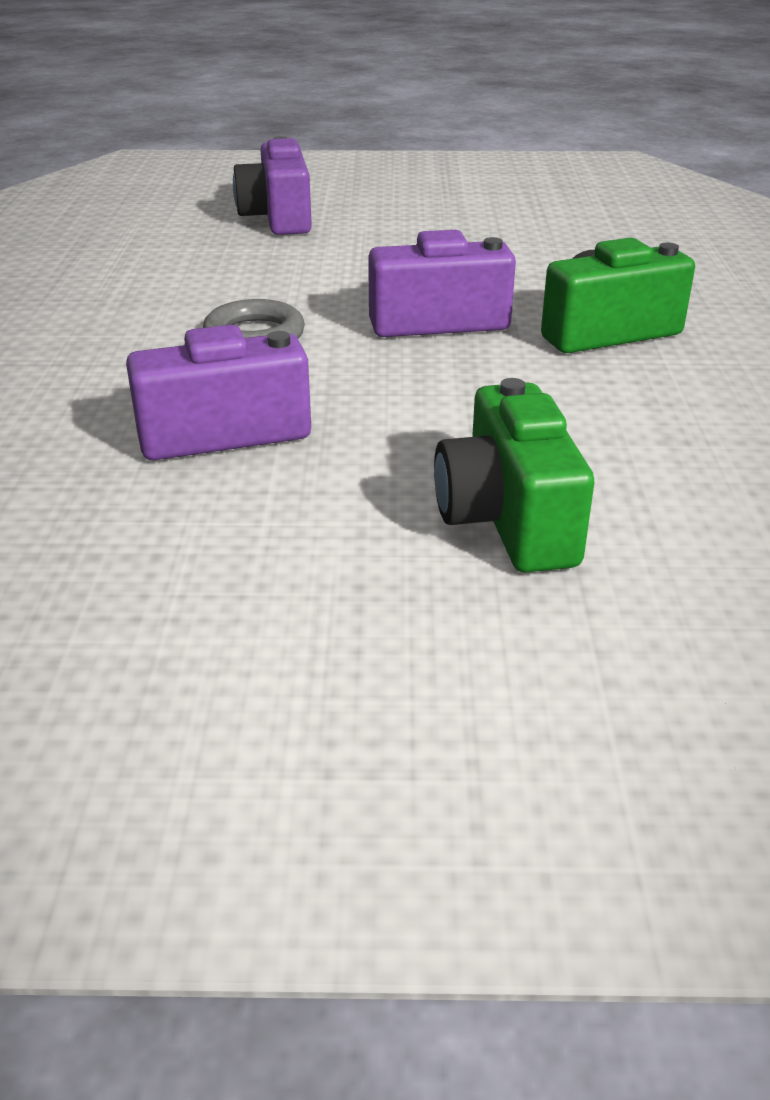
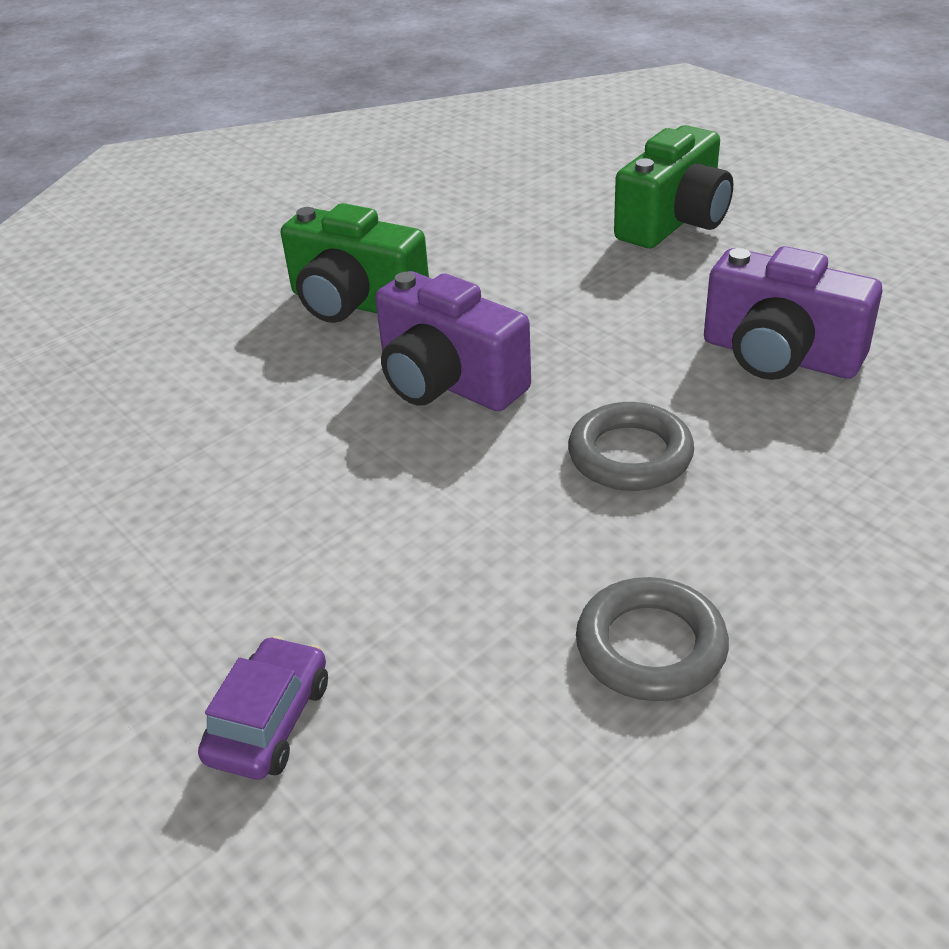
camera: 130 degrees left, 5 degrees up
(140, 282) = (650, 646): none -> grey ring
(278, 218) = (270, 721): purple camera -> purple car

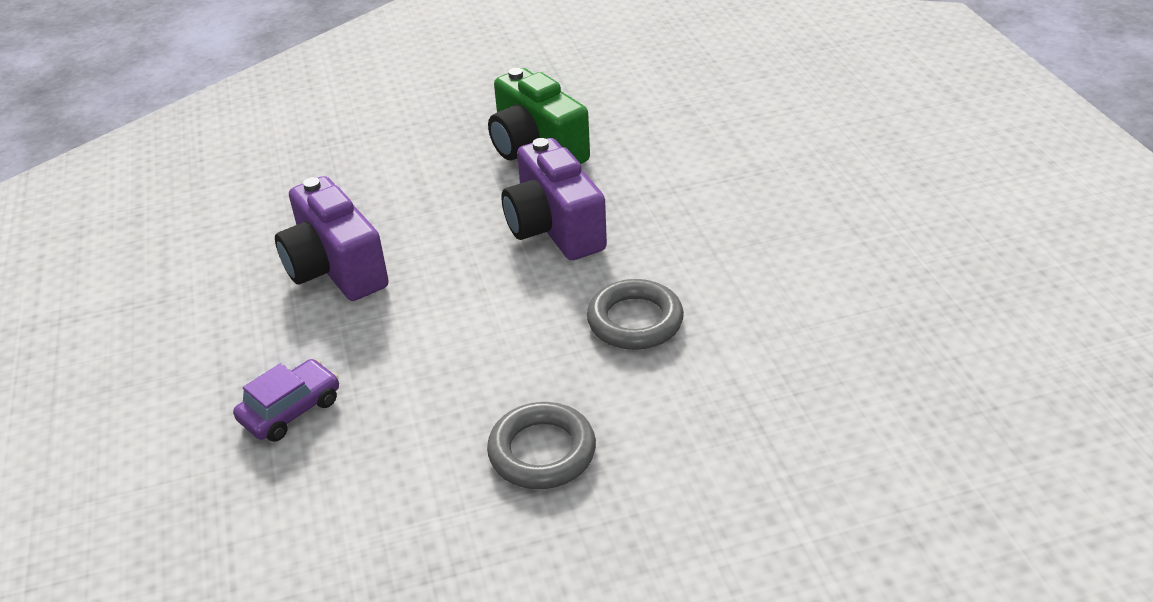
camera: 25 degrees right, 0 degrees up
(674, 222) = (823, 149): green camera -> none
(779, 356) = (808, 283): purple camera -> purple camera (335, 268)

